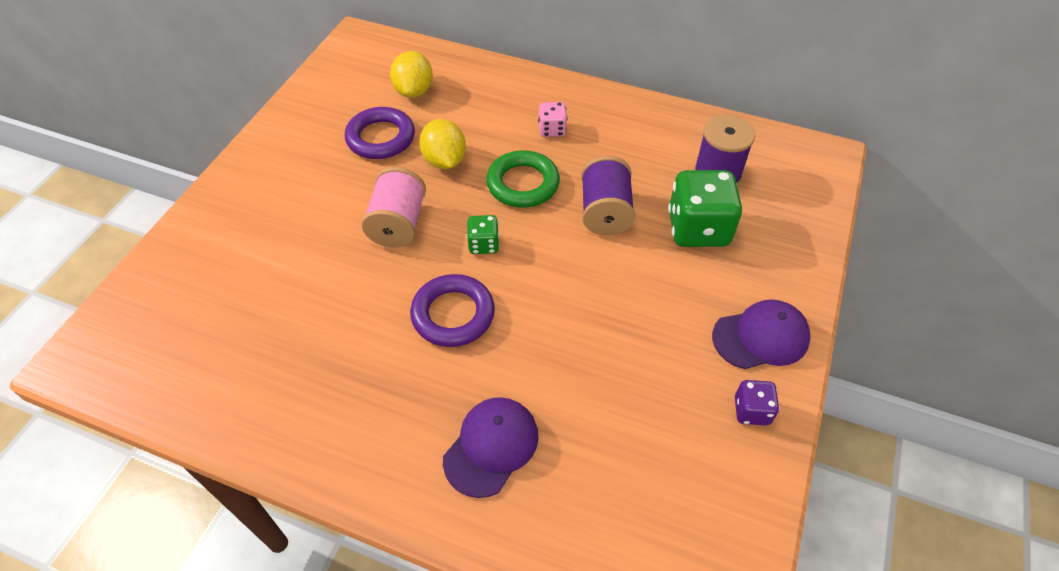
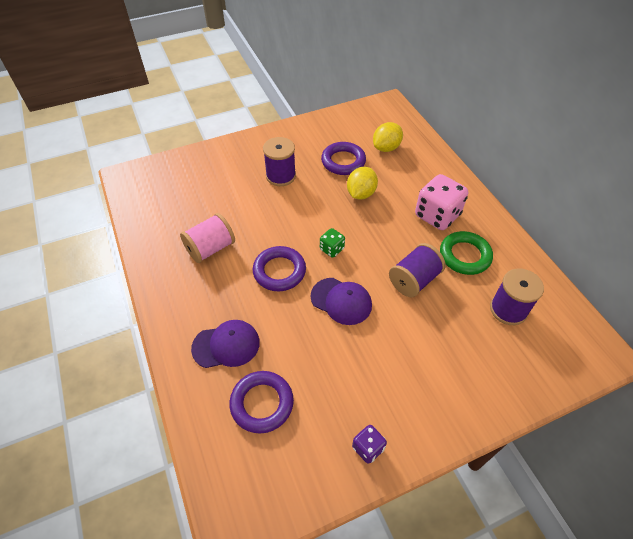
camera: 45 degrees right, 0 degrees up
(320, 205) = (281, 176): none -> purple spool
(398, 224) = (304, 209): pink spool -> pink spool (211, 248)
(523, 184) = (387, 233): green ring -> green ring (465, 255)
(552, 130) = (437, 215): pink dice -> pink dice, size x1.98
(605, 469) = (262, 403): none -> purple ring
(698, 229) = (458, 330): green dice -> none
(761, 337) = (422, 417): purple cap -> purple cap (341, 301)

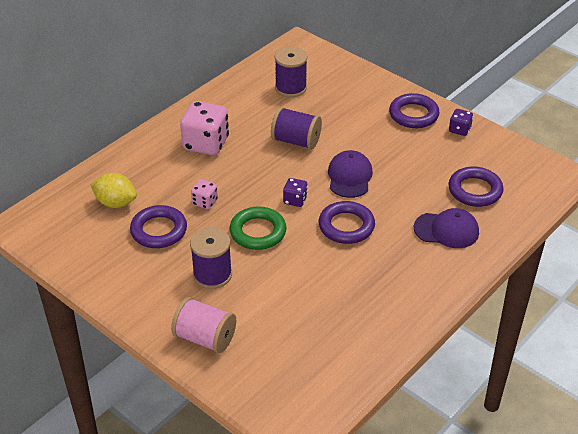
camera: 115 degrees left, 10 degrees down
(211, 248) = (354, 288): pink spool -> pink spool (205, 338)
(226, 345) = (446, 230): purple cap -> purple cap turned 135 degrees clockwise
(332, 249) = (295, 200): green dice -> purple dice
(361, 193) = (205, 202): yellow lemon -> pink dice
(417, 410) = (413, 115): none -> purple ring
(465, 255) = (247, 118): green ring -> green ring (258, 232)

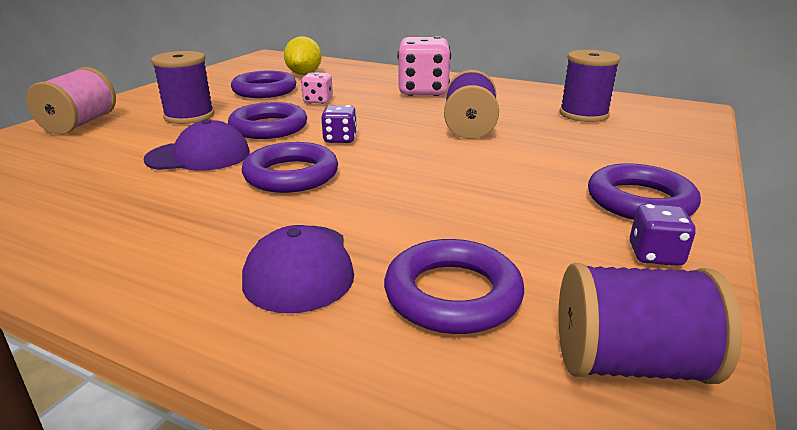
camera: 75 degrees right, 15 degrees down
(258, 232) = (269, 127): green ring -> purple ring
(349, 177) = (413, 166): purple cap -> purple cap (199, 156)
(518, 161) = (629, 363): none -> purple spool

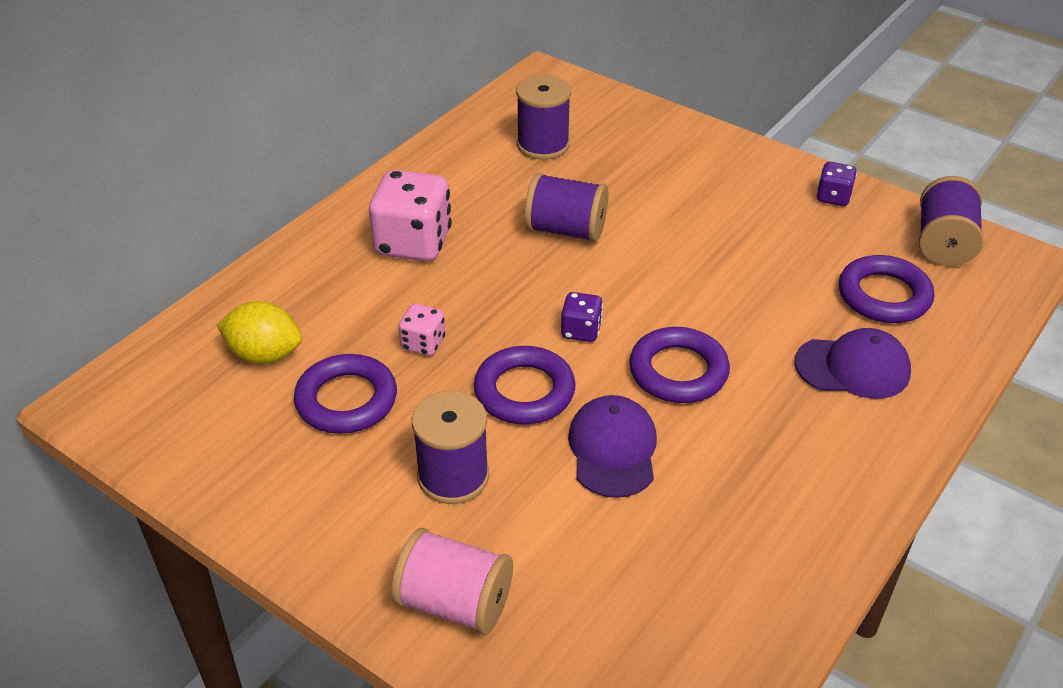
camera: 80 degrees left, 15 degrees up
(640, 201) = (752, 177): purple ring -> none

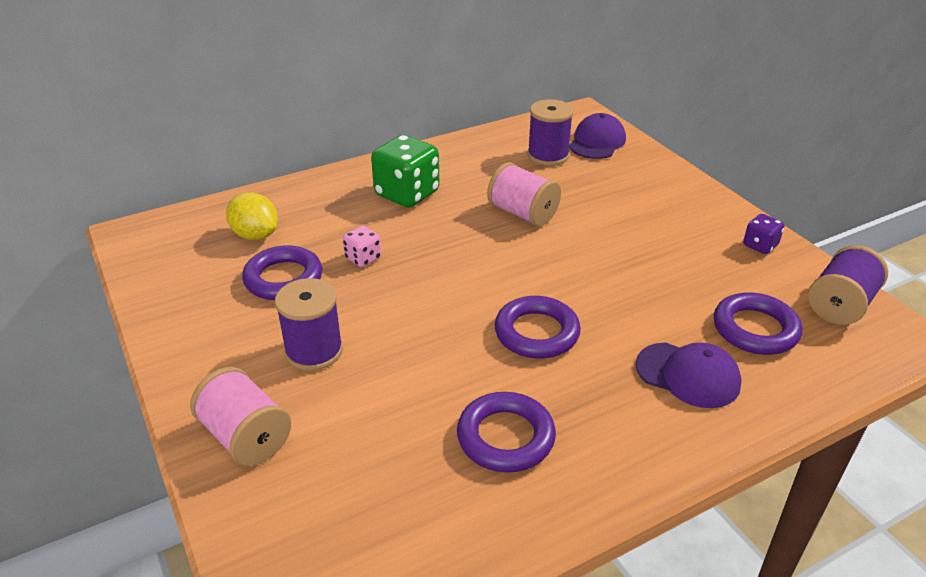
camera: 25 degrees right, 5 degrees down
(413, 243) = (407, 194): pink dice -> green dice
(524, 391) = (409, 311): purple ring -> purple ring (505, 437)
(566, 230) = (522, 213): purple spool -> pink spool
(581, 331) = (482, 283): purple dice -> none
(613, 449) = (443, 371): purple cap -> purple cap (597, 142)

